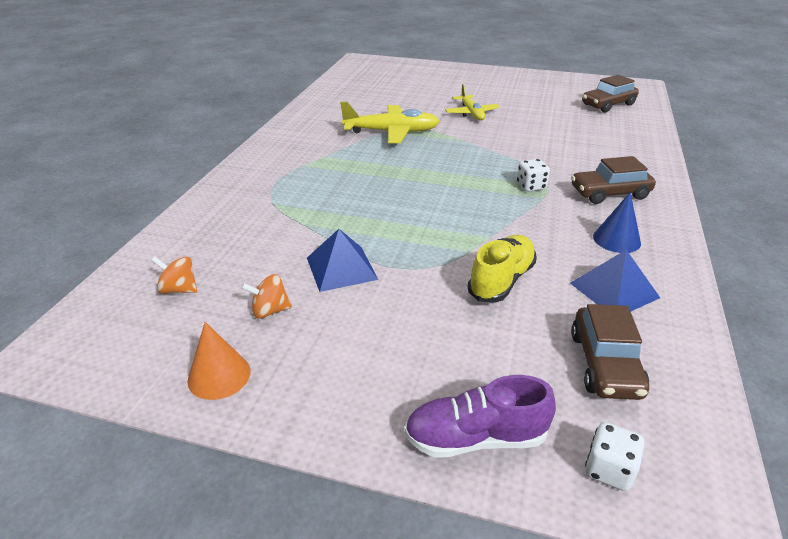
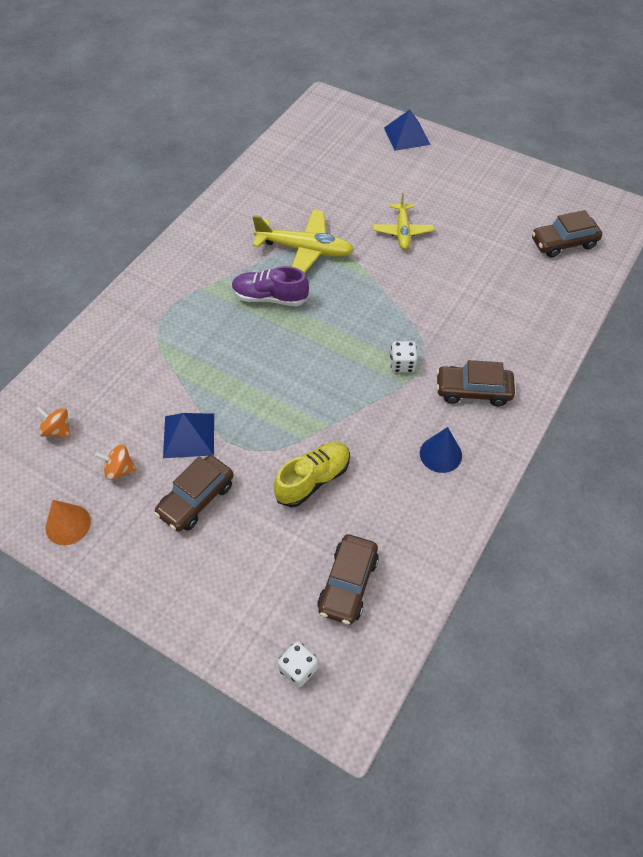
camera: 15 degrees right, 20 degrees up
(377, 320) = (196, 499): none -> brown car
(475, 438) = (221, 621): purple shoe -> purple shoe (270, 297)
(614, 290) = (401, 512): blue pyramid -> blue pyramid (407, 136)

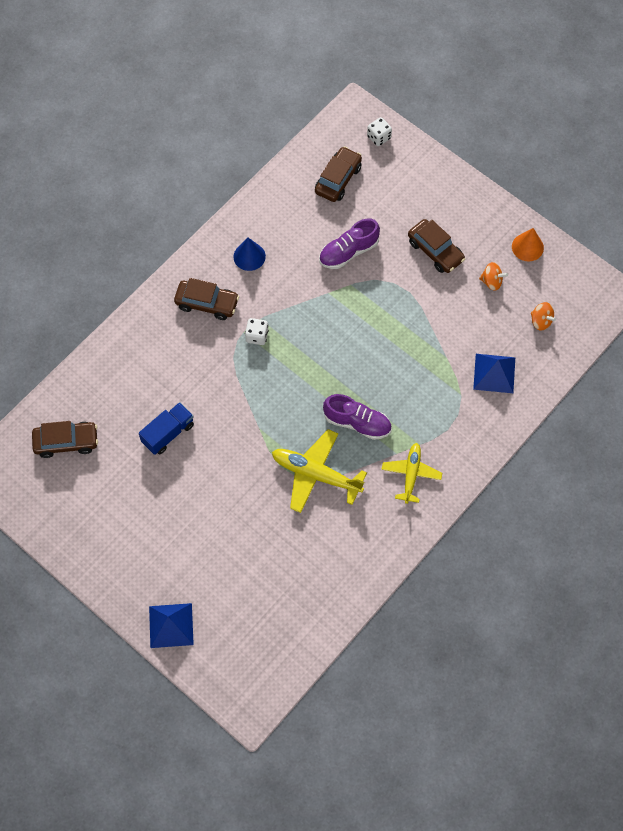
camera: 170 degrees left, 10 degrees up
(188, 435) = (438, 301): blue pyramid -> blue pyramid (494, 373)
(196, 499) = (435, 251): brown car -> brown car turned 90 degrees clockwise
(313, 480) = (348, 252): yellow shoe -> purple shoe
(402, 231) = (216, 482): yellow plane -> yellow plane (411, 474)
(465, 263) = (168, 433): none -> blue truck

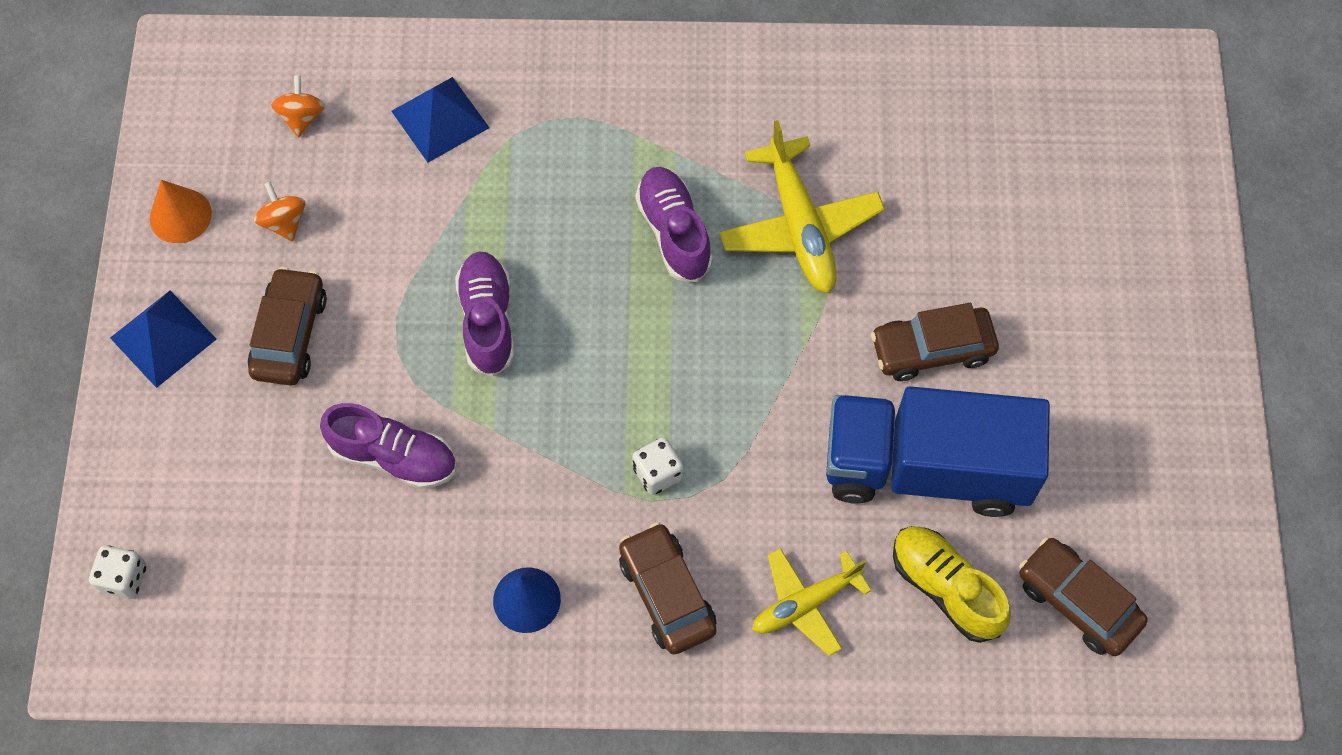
camera: 130 degrees left, 0 degrees up
(117, 400) = (945, 588): none -> yellow shoe
(168, 433) = (926, 468): blue truck -> blue truck, size x1.96
(171, 625) = (1174, 238): blue pyramid -> blue pyramid (163, 338)
(338, 179) = (263, 578): brown car -> brown car (932, 349)
(379, 324) = (487, 320): none -> purple shoe
(411, 474) = (689, 113): yellow plane -> yellow plane (805, 604)

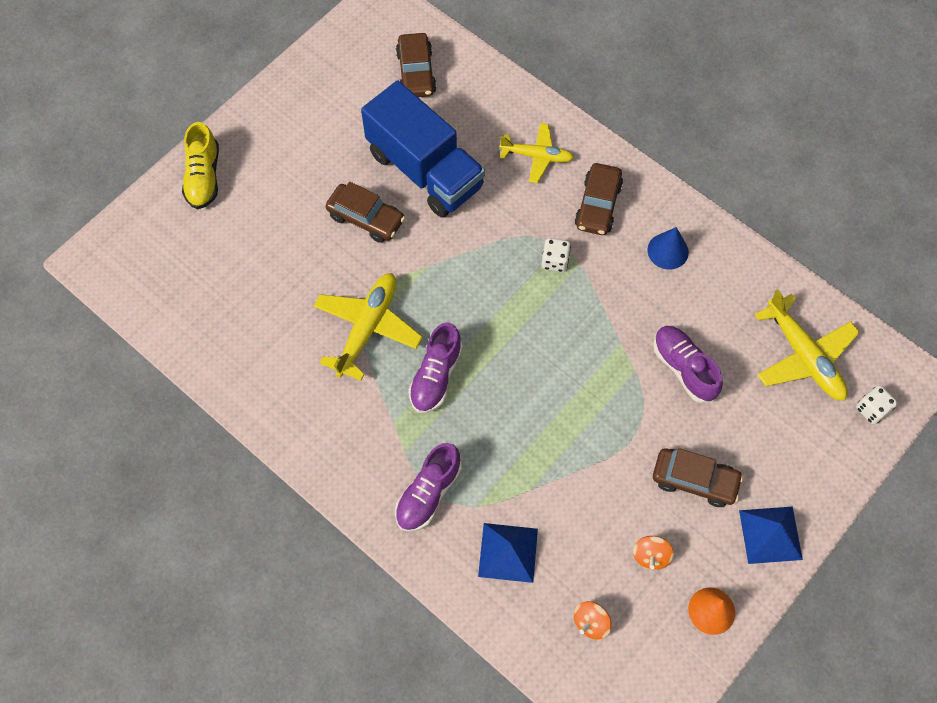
camera: 140 degrees left, 0 degrees up
(252, 586) = (804, 356): none -> yellow plane
(290, 334) = (694, 480): brown car -> brown car turned 120 degrees counterclockwise
(487, 320) = (578, 404): purple shoe -> purple shoe (428, 493)
(945, 588) = (467, 118): yellow shoe -> yellow shoe (203, 177)

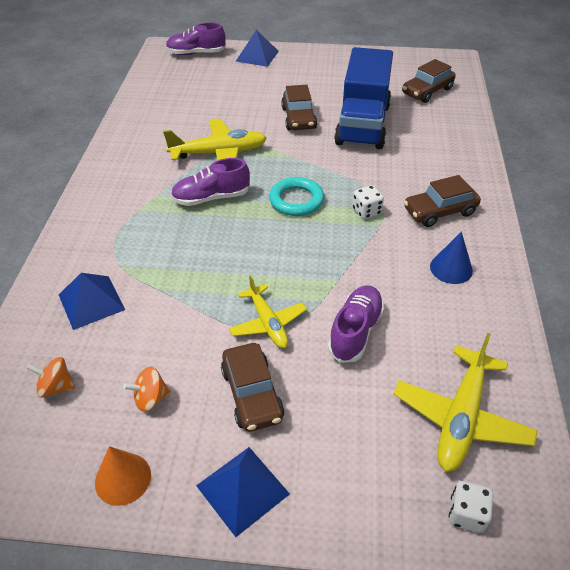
camera: 55 degrees right, 20 degrees down
(203, 177) = (257, 56): yellow shoe -> blue pyramid
(428, 493) = (112, 236): purple shoe -> purple shoe (196, 53)
(496, 306) = (296, 200): none -> turquoise ring
(537, 156) = (438, 165): yellow plane -> yellow plane (268, 323)

